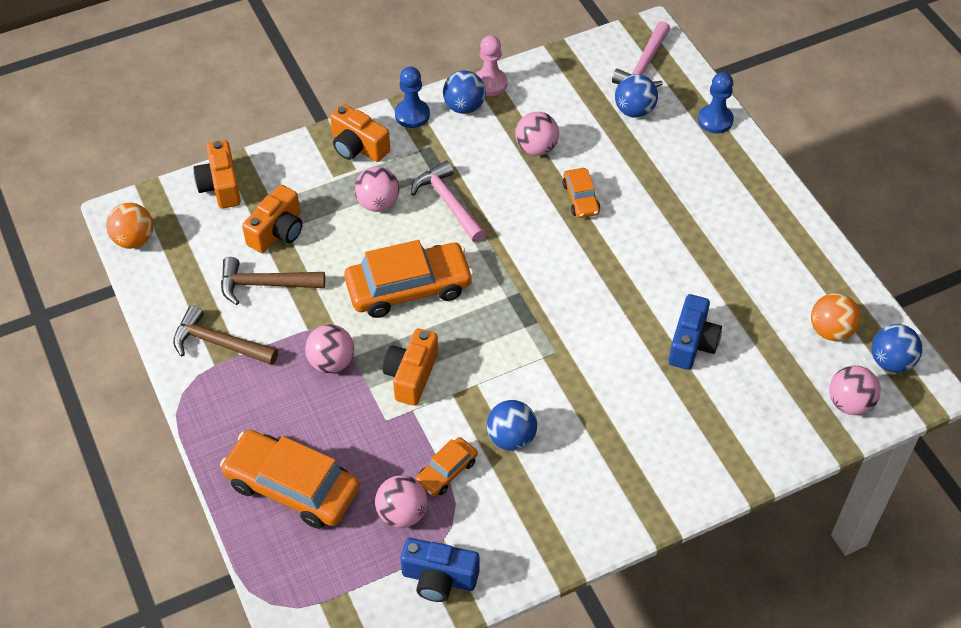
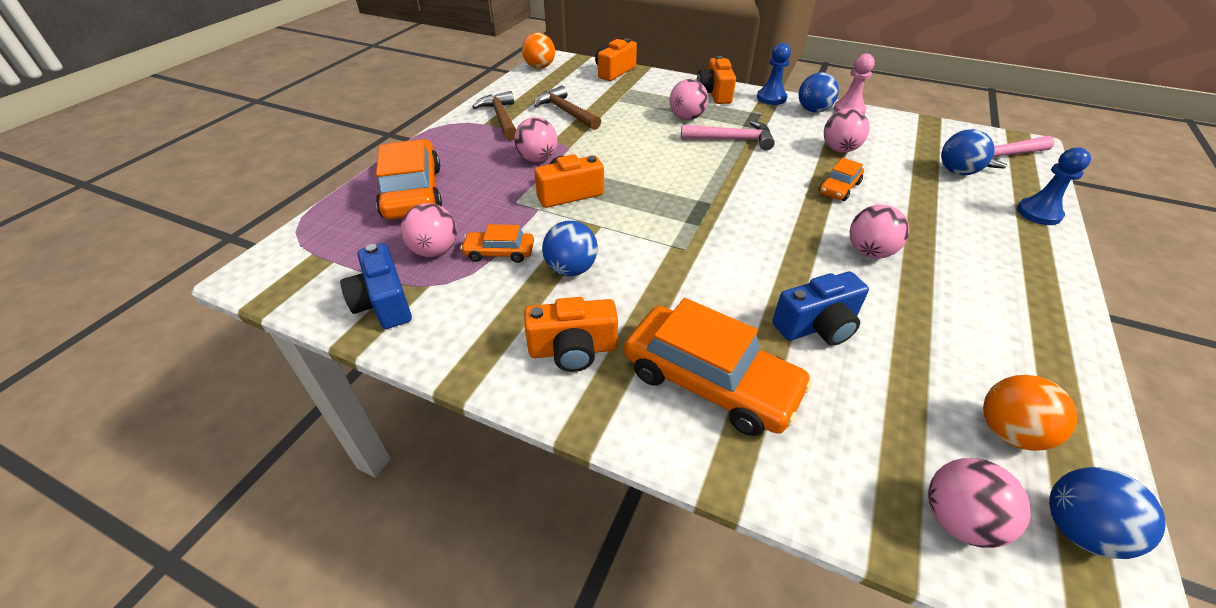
camera: 50 degrees right, 10 degrees down
(277, 231) = (610, 99): orange camera -> orange camera (573, 350)
(409, 288) = (640, 158): orange car -> orange car (710, 381)
(448, 203) = (732, 140): pink hammer -> pink hammer turned 75 degrees clockwise
(659, 251) = (869, 252): none -> pink ball

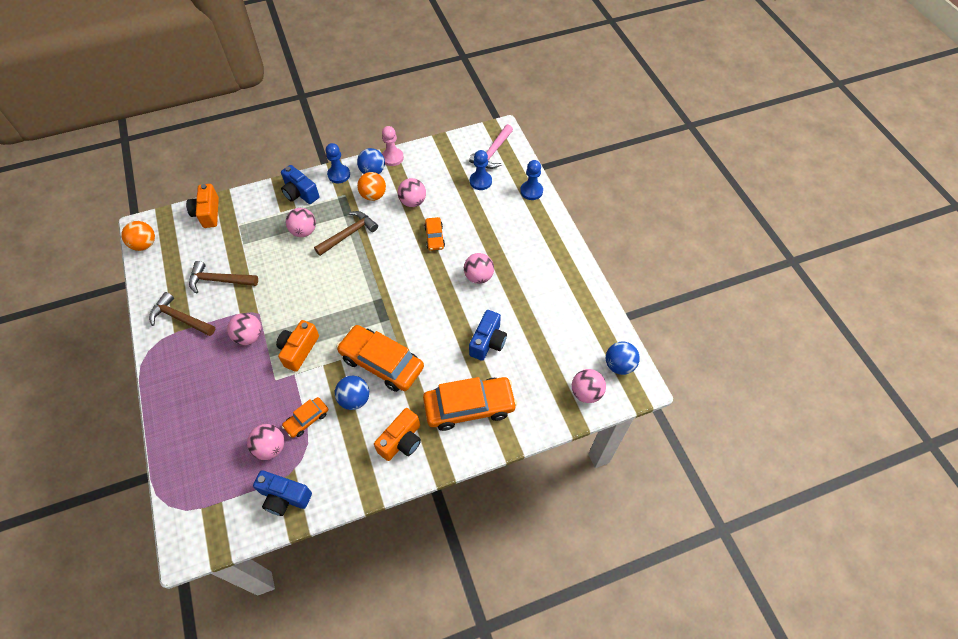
camera: 45 degrees left, 15 degrees up
(413, 192) = (203, 422): orange car -> orange car (382, 363)
(715, 94) = (300, 193): orange camera -> blue camera
(732, 140) = (349, 234): pink hammer -> brown hammer
(957, 172) = (480, 181): blue ball -> blue pawn
(1009, 432) = (582, 340): orange ball -> orange ball (373, 195)

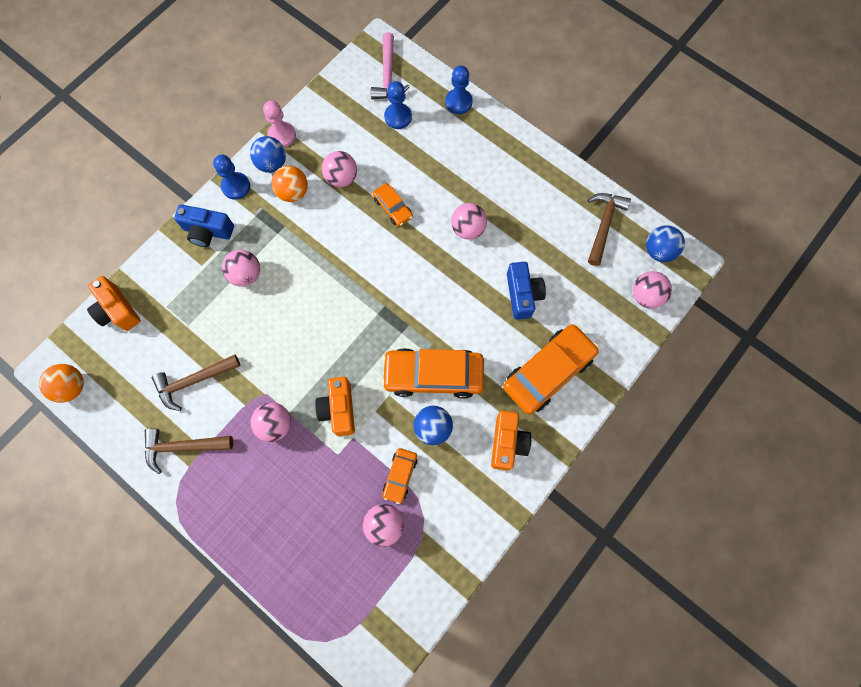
camera: 30 degrees left, 15 degrees up
(284, 497) = (434, 563): blue camera -> none
(349, 234) = (298, 252): brown hammer -> brown hammer (603, 225)

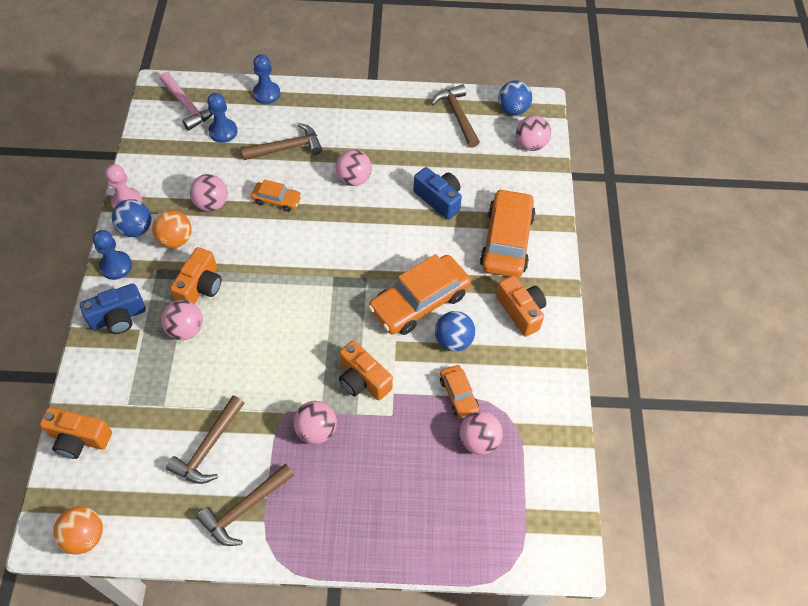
camera: 40 degrees left, 15 degrees down
(281, 245) = (200, 286): none -> orange camera
(436, 164) = (287, 148): none -> brown hammer

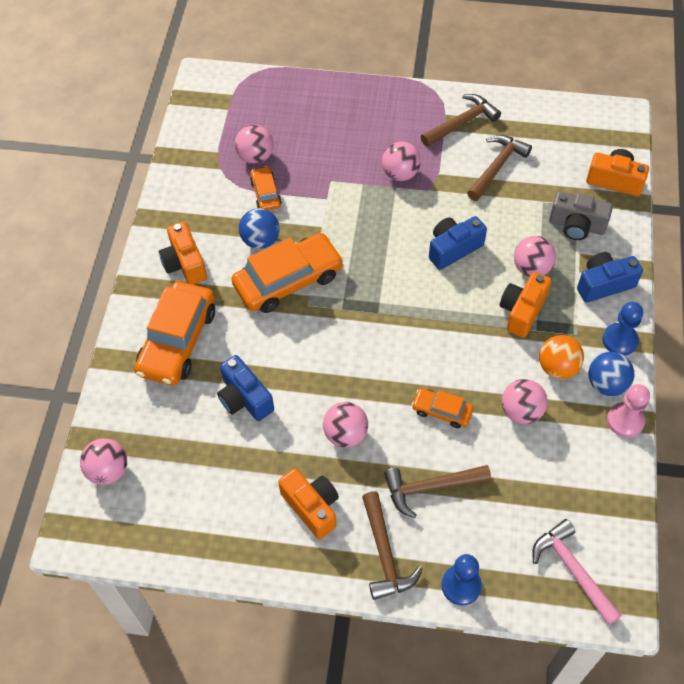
camera: 170 degrees left, 0 degrees up
(85, 536) = (591, 113): orange ball -> none
(132, 379) = (576, 225): none -> grey camera
(223, 131) = (518, 521): blue pawn -> none
(261, 344) = (453, 249): none -> blue camera
(362, 380) = (355, 211): orange camera -> orange camera (312, 507)
(457, 115) = (194, 526): brown hammer -> brown hammer (385, 554)
(513, 109) = (114, 531): blue ball -> none

